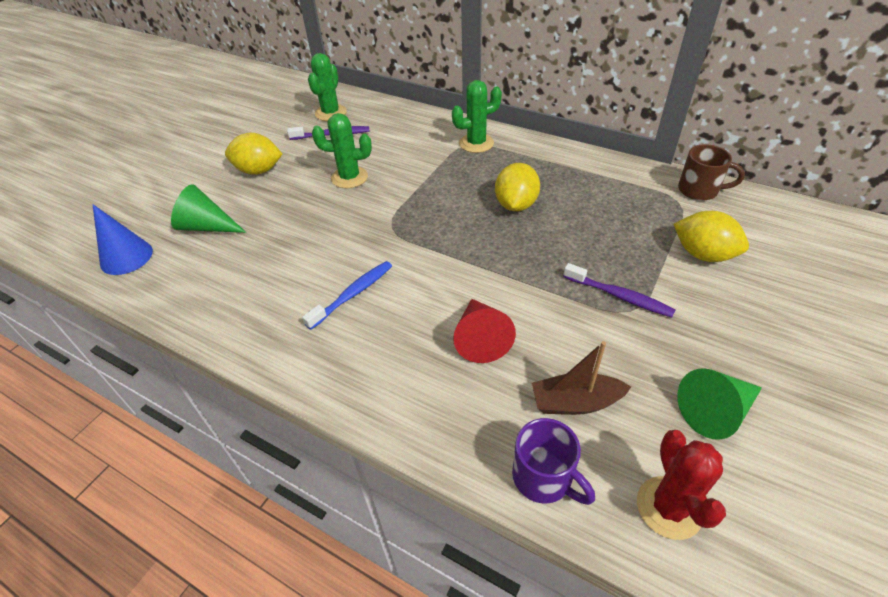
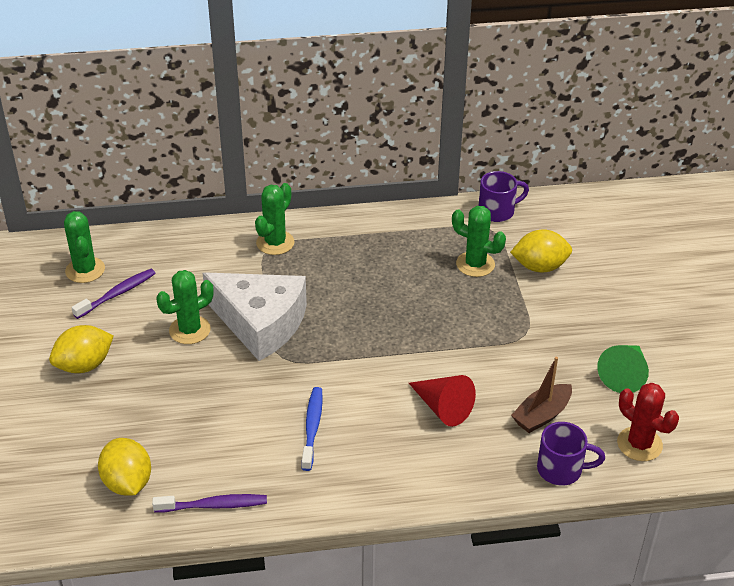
camera: 40 degrees left, 5 degrees down
(126, 257) = (57, 507): blue cone -> none
(207, 226) = (103, 441): green cone -> none
(403, 194) = (260, 323): none -> white cheese
(516, 205) = (368, 288): yellow lemon -> yellow lemon (127, 483)
(619, 296) = (509, 327): purple toothbrush -> purple toothbrush (214, 505)
(635, 225) = (475, 264): none -> green cactus
(699, 190) = (497, 211): brown mug -> purple mug

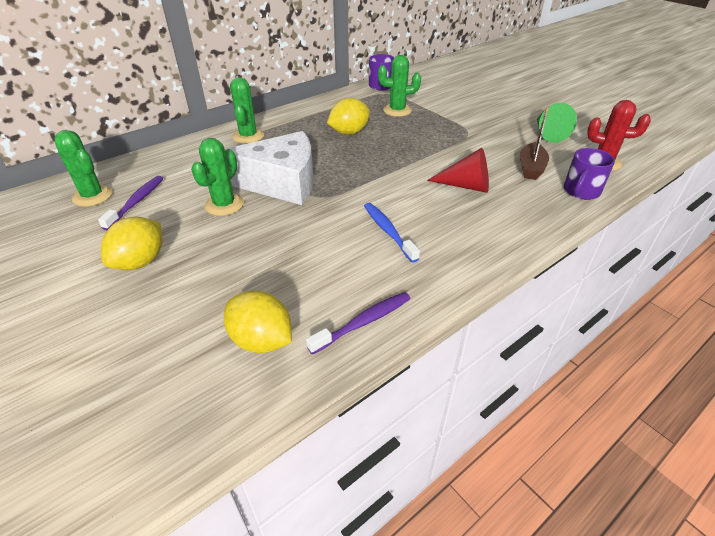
camera: 30 degrees left, 0 degrees up
(539, 267) = (436, 101): yellow lemon -> yellow lemon (349, 132)
(561, 469) = (581, 191): purple mug -> purple mug turned 150 degrees clockwise

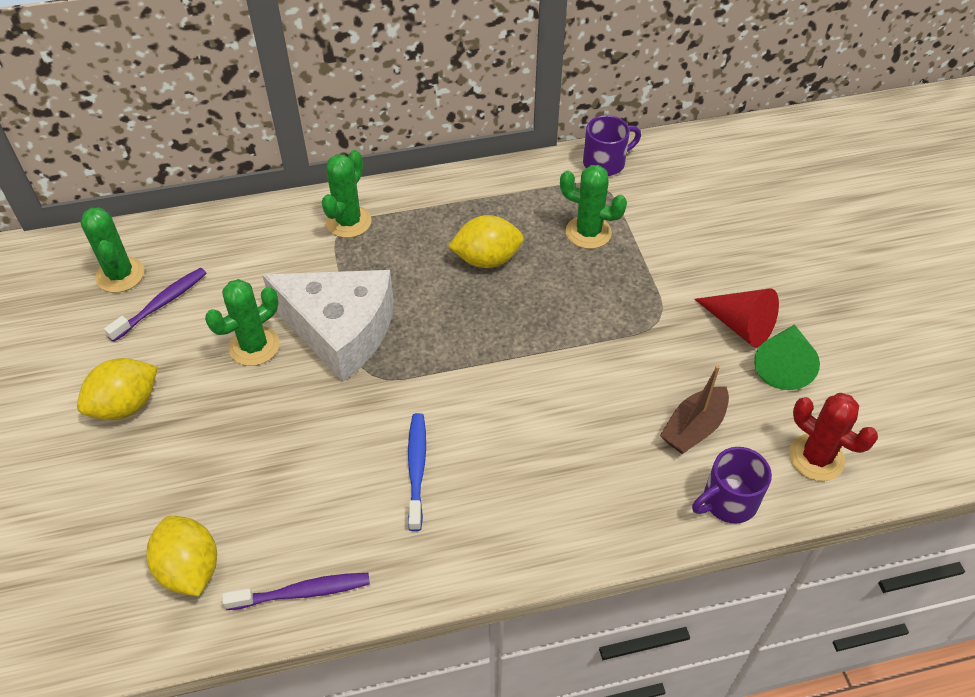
camera: 25 degrees right, 10 degrees up
(466, 186) = (573, 427): red cone -> red cone (739, 325)

